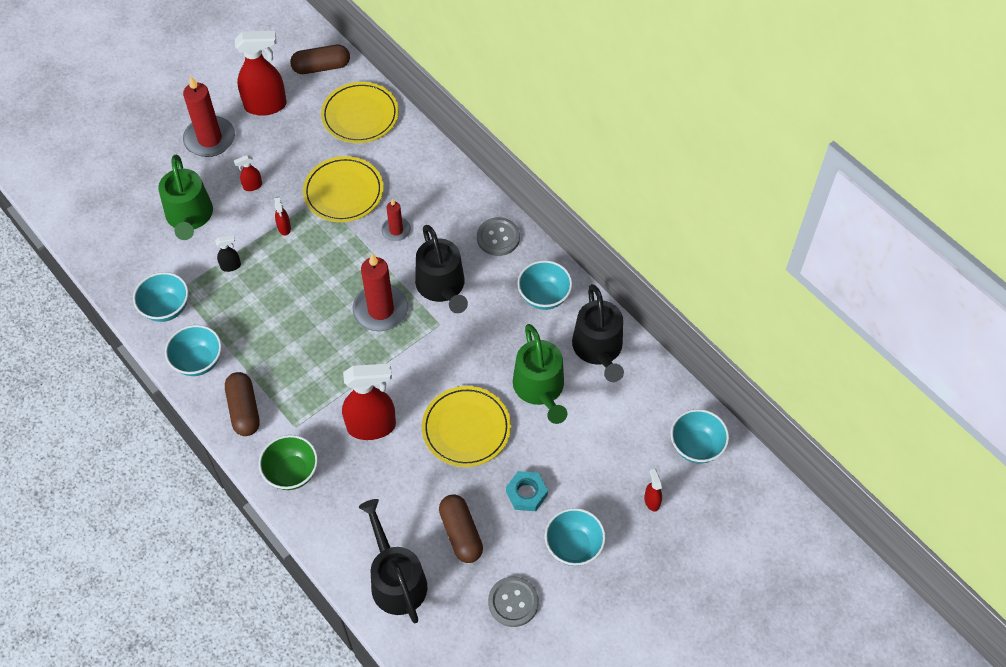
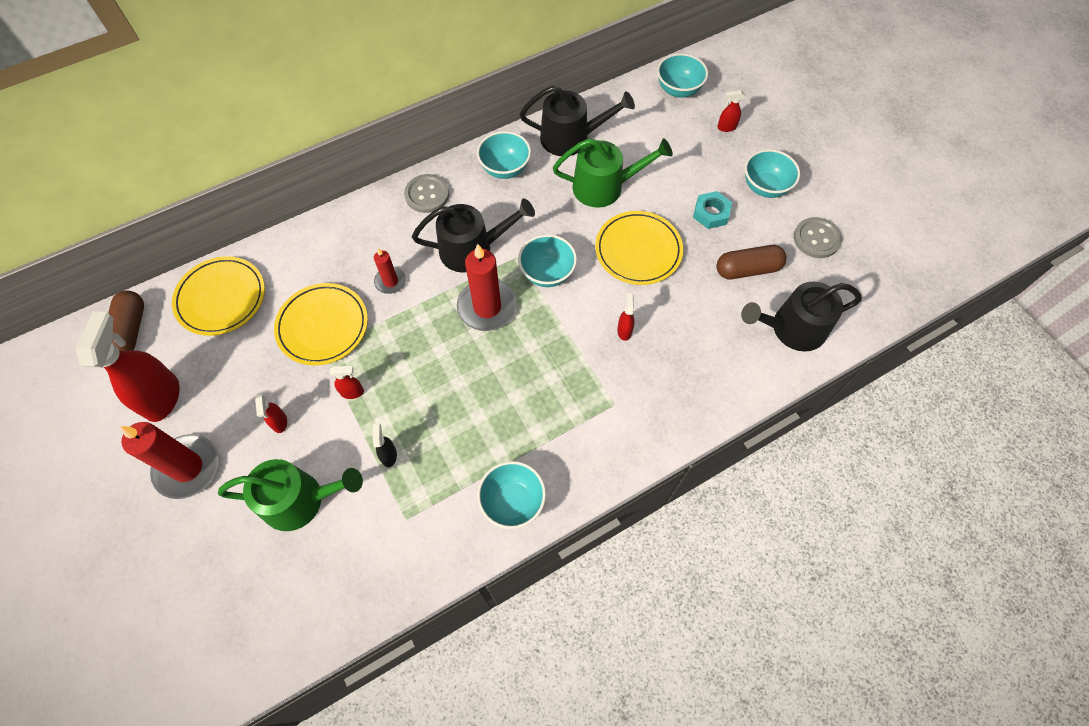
camera: 80 degrees left, 5 degrees up
(166, 308) = (429, 536): turquoise bowl -> turquoise bowl (547, 273)
(244, 410) = (585, 455): brown capsule -> none
(292, 472) = (668, 412): green bowl -> none
(372, 426) = (624, 330): red spray bottle -> red spray bottle, size x0.45

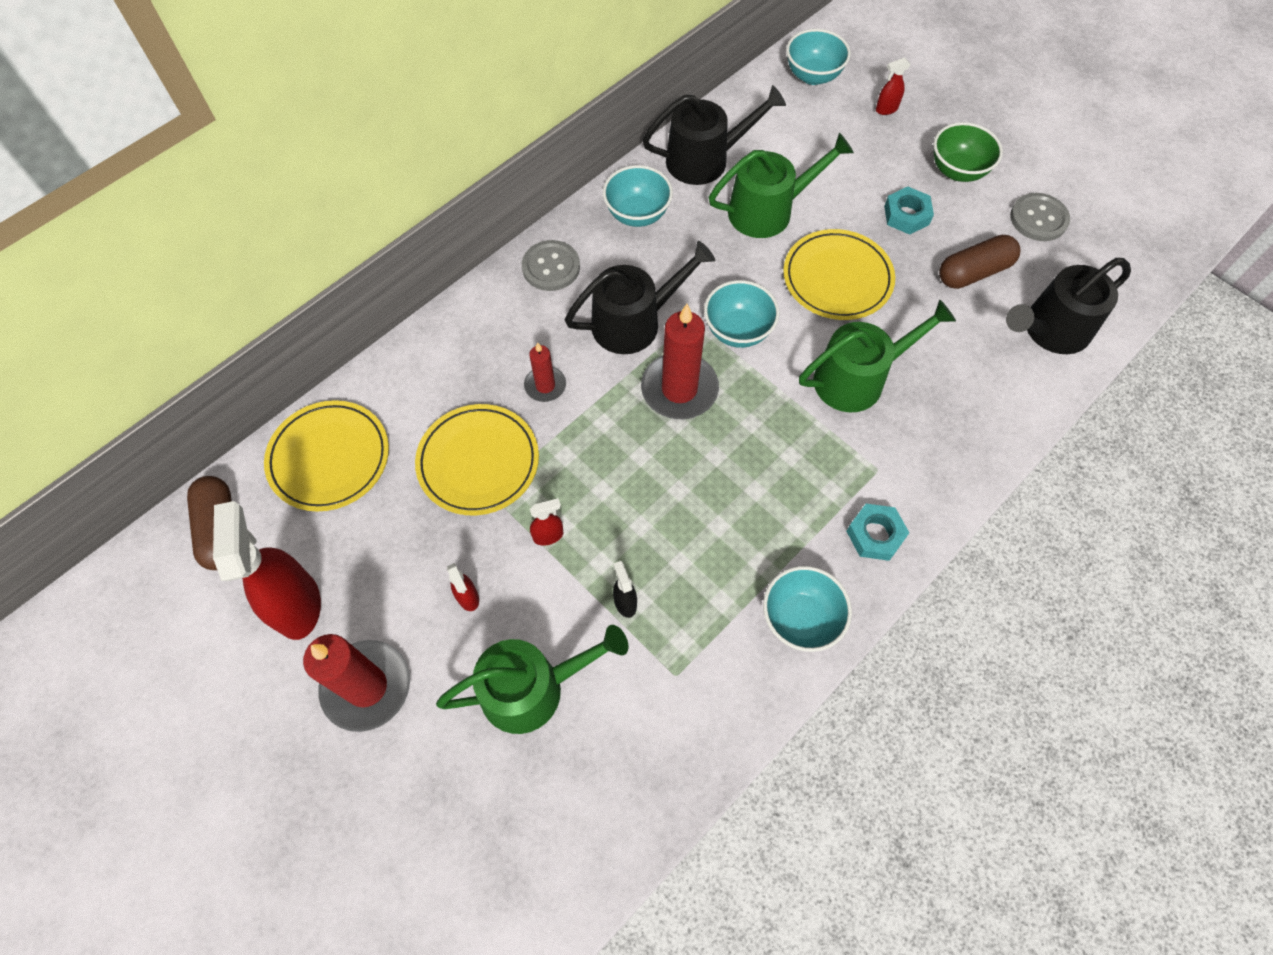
camera: 15 degrees left, 0 degrees up
(593, 453) = (875, 535): none -> turquoise nut
(624, 330) = (857, 378): red spray bottle -> green watering can
(765, 187) = (957, 171): turquoise bowl -> green bowl

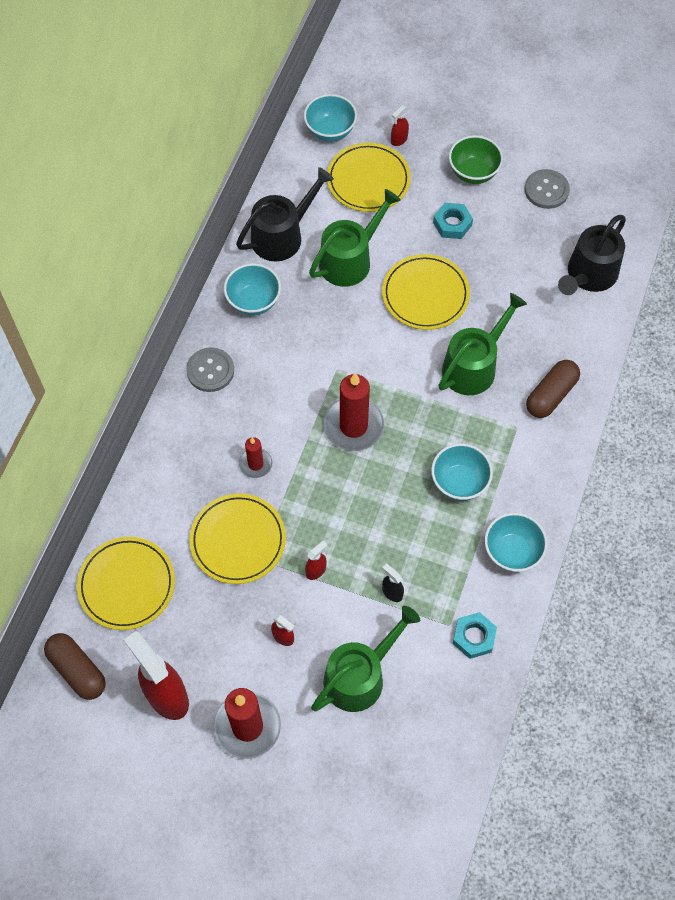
camera: 25 degrees left, 0 degrees up
(633, 322) = (295, 389): black watering can -> none
(738, 331) = (373, 364): turquoise bowl -> turquoise bowl (459, 482)
(830, 138) = (368, 180): none -> yellow plate
(875, 535) = (535, 473): turquoise nut -> turquoise nut (474, 637)
(973, 272) = (519, 251): brown capsule -> brown capsule (551, 395)

